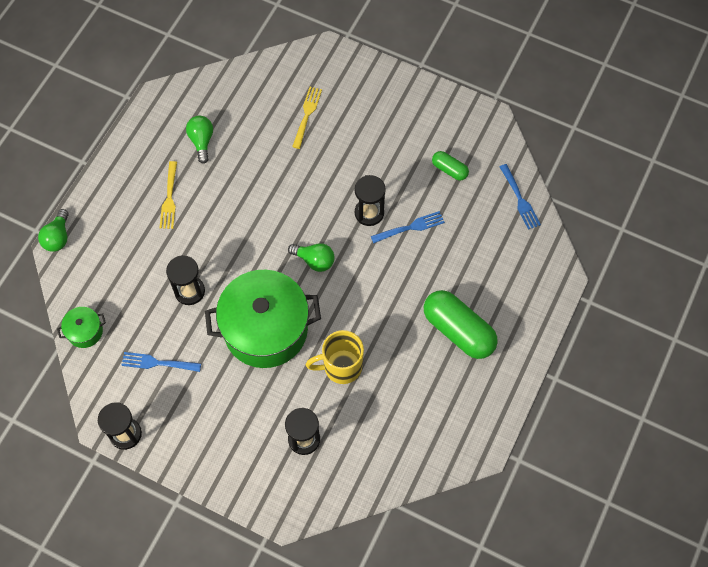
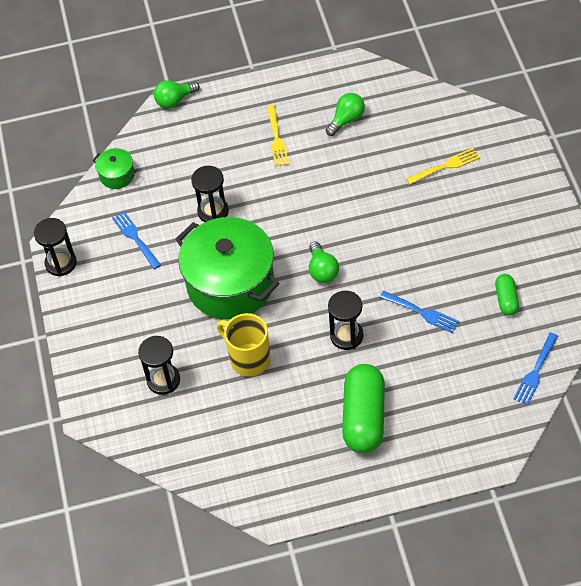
camera: 55 degrees right, 10 degrees down
(169, 198) = (276, 138): yellow fork -> yellow fork turned 60 degrees counterclockwise
(369, 213) = (404, 274): black hourglass -> black hourglass (346, 336)

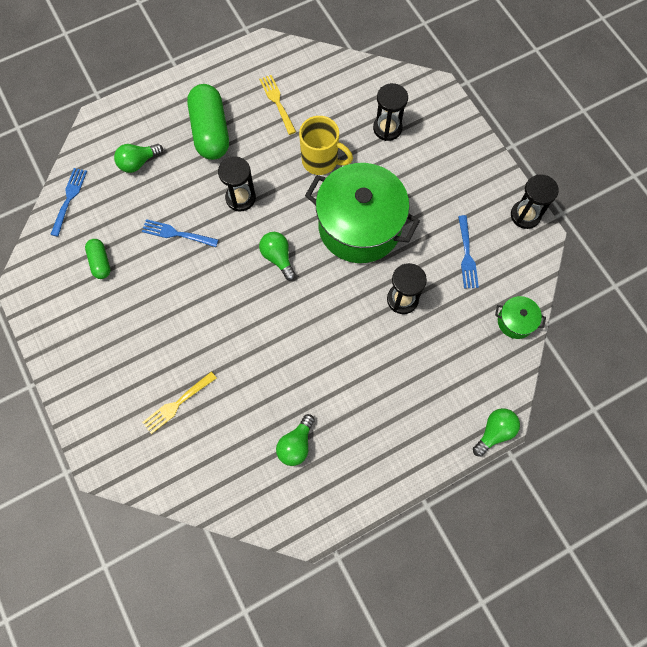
camera: 160 degrees right, 15 degrees up
(135, 238) = (466, 255): blue fork -> blue fork turned 45 degrees clockwise
(276, 138) = (365, 403): yellow fork -> yellow fork (277, 102)
(453, 397) = (138, 162): none -> green light bulb

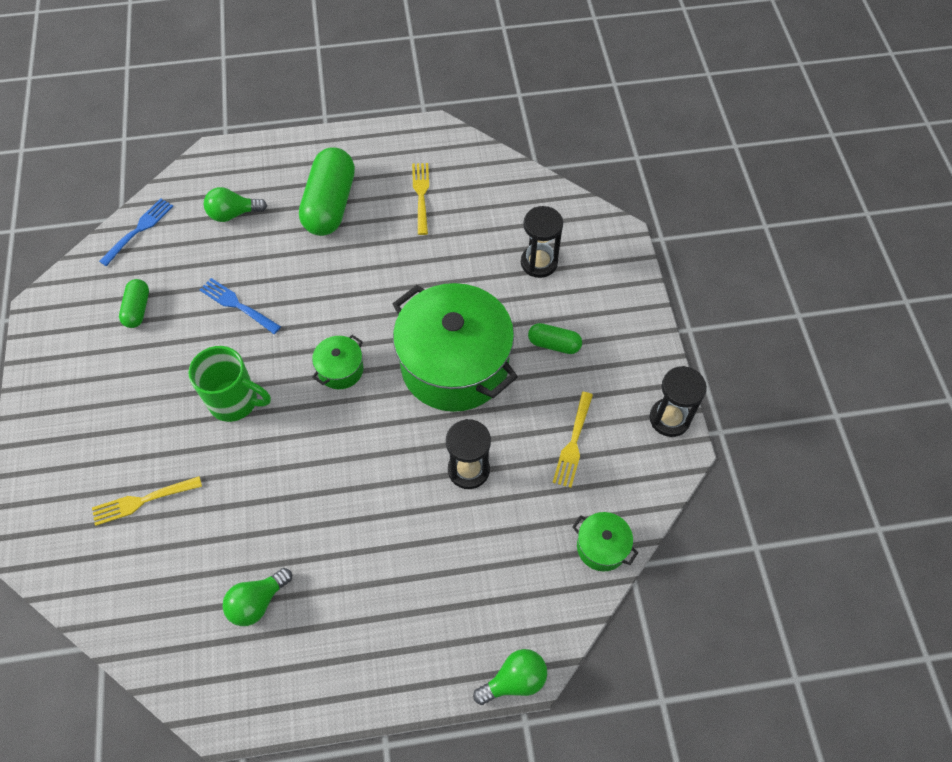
camera: 20 degrees right, 10 degrees down
(210, 307) = (235, 401): none -> green mug
(240, 198) = (329, 288): black hourglass -> none
(278, 257) = (340, 370): green light bulb -> green pot
(321, 161) = (442, 275): yellow mug -> none
(424, 187) = (554, 344): none -> green capsule
(466, 255) = (573, 443): blue fork -> yellow fork

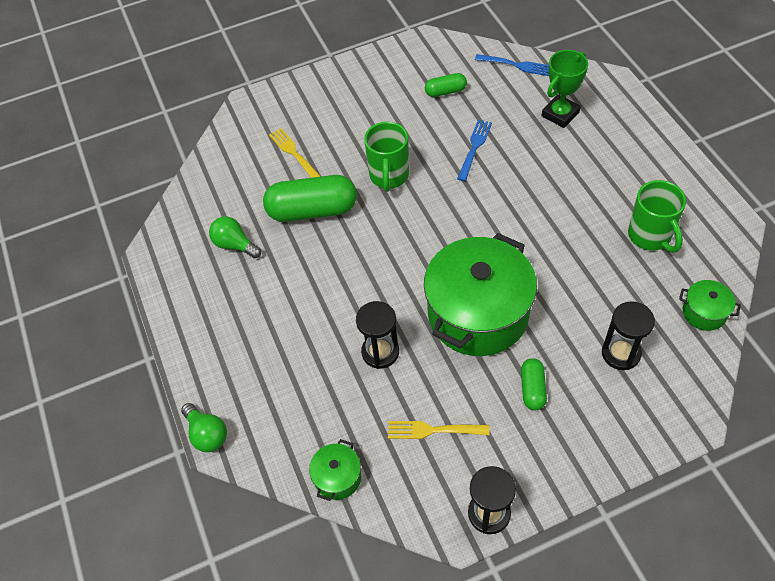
camera: 80 degrees right, 5 degrees down
(233, 214) = (560, 114): green light bulb -> green trophy
(330, 204) = (603, 173): green capsule -> green capsule (312, 210)
(340, 370) = (442, 233): green pot -> green pot (704, 312)
(421, 195) = (650, 236): yellow fork -> green mug

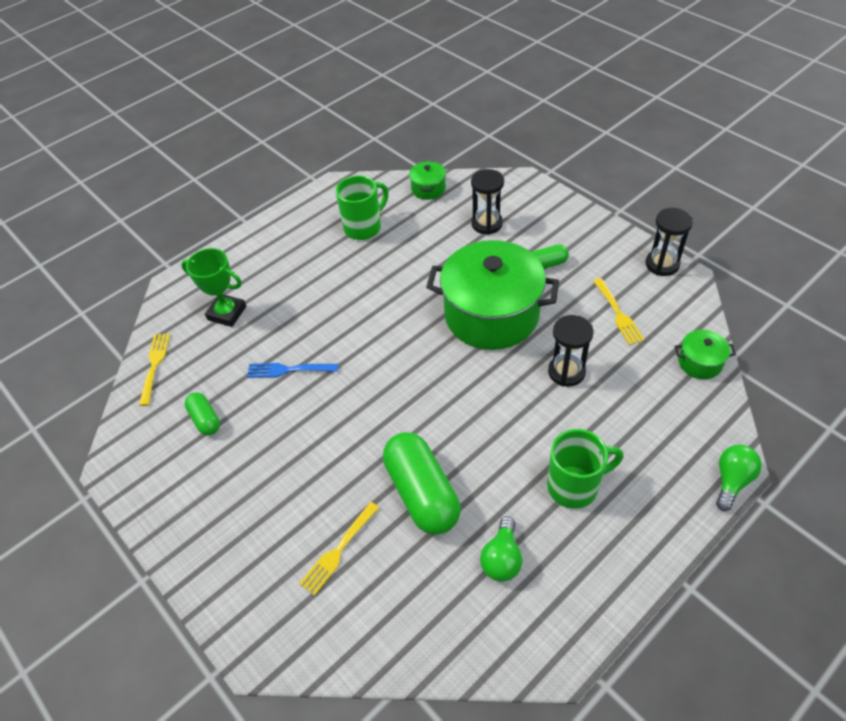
camera: 110 degrees left, 5 degrees down
(389, 176) = (349, 434): green mug -> green mug (574, 486)
(516, 65) = (154, 365): blue fork -> yellow fork

